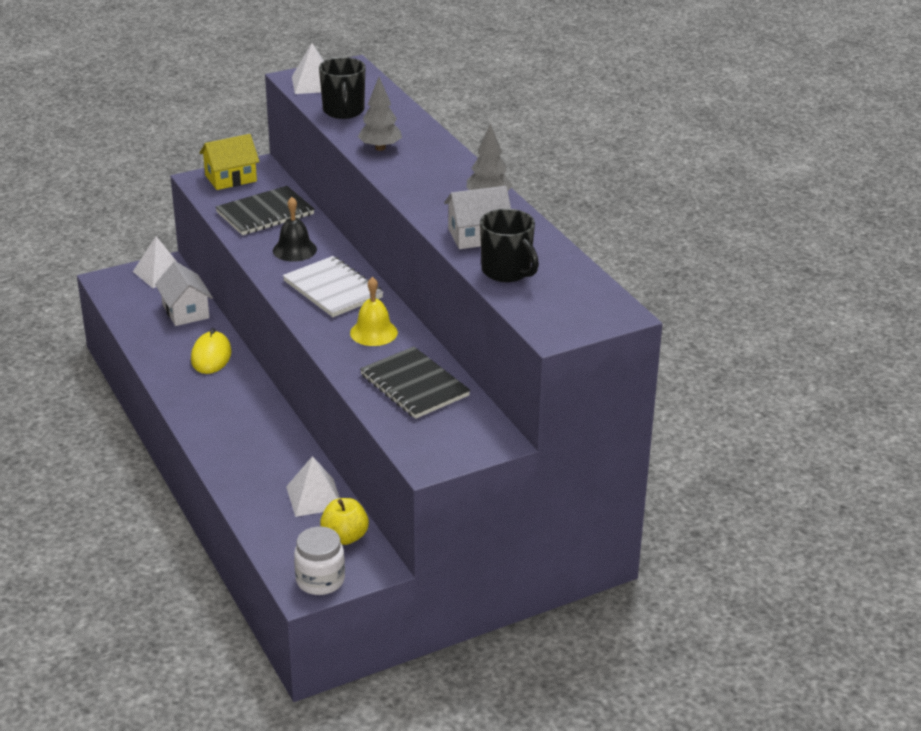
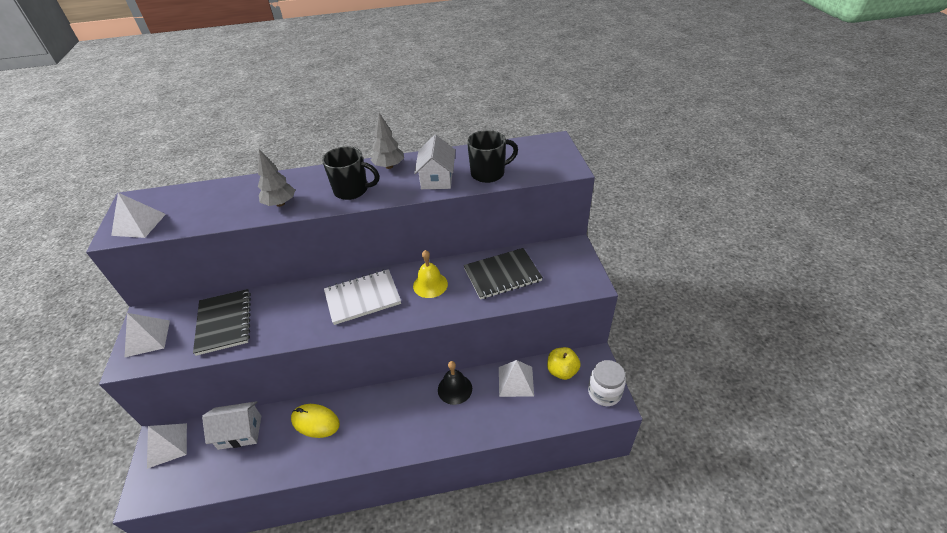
camera: 70 degrees left, 10 degrees up
(231, 178) = (147, 338): yellow house -> white pyramid
(294, 250) = (293, 312): black bell -> black bell (455, 389)
(343, 111) = (204, 214): black mug -> black mug (352, 190)

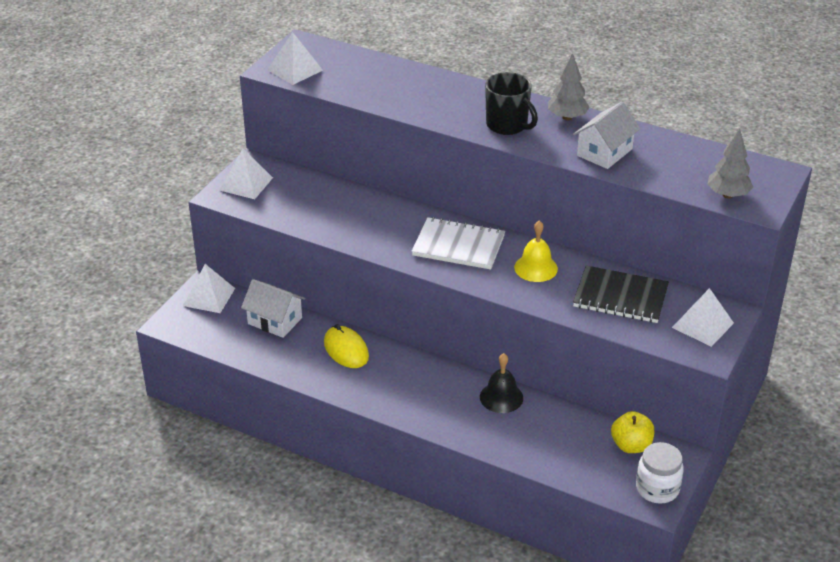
camera: 35 degrees right, 5 degrees down
(224, 323) = (317, 203): black notebook -> none
(280, 203) = (429, 107): grey tree -> grey tree (728, 195)
(489, 173) = (664, 172): black mug -> none
(516, 381) = (571, 426): white pyramid -> white pyramid (703, 325)

